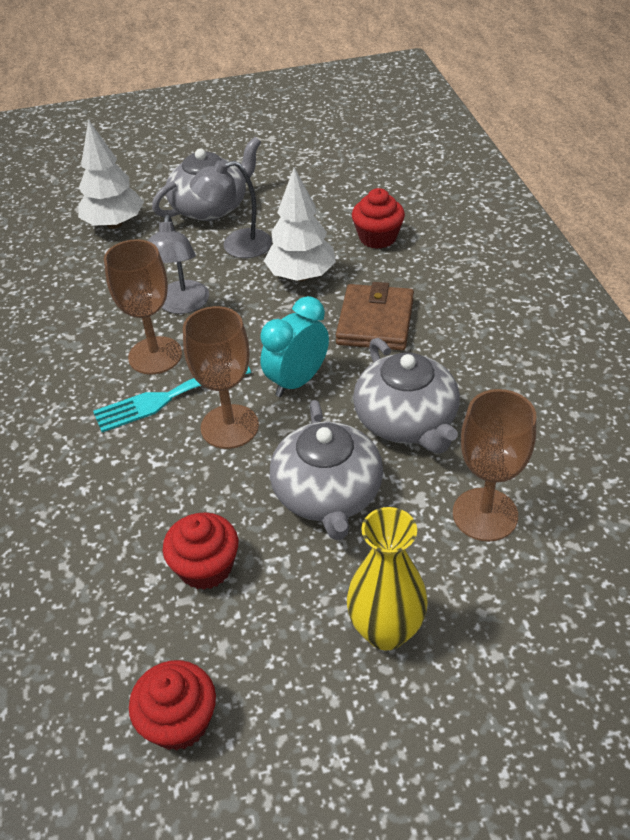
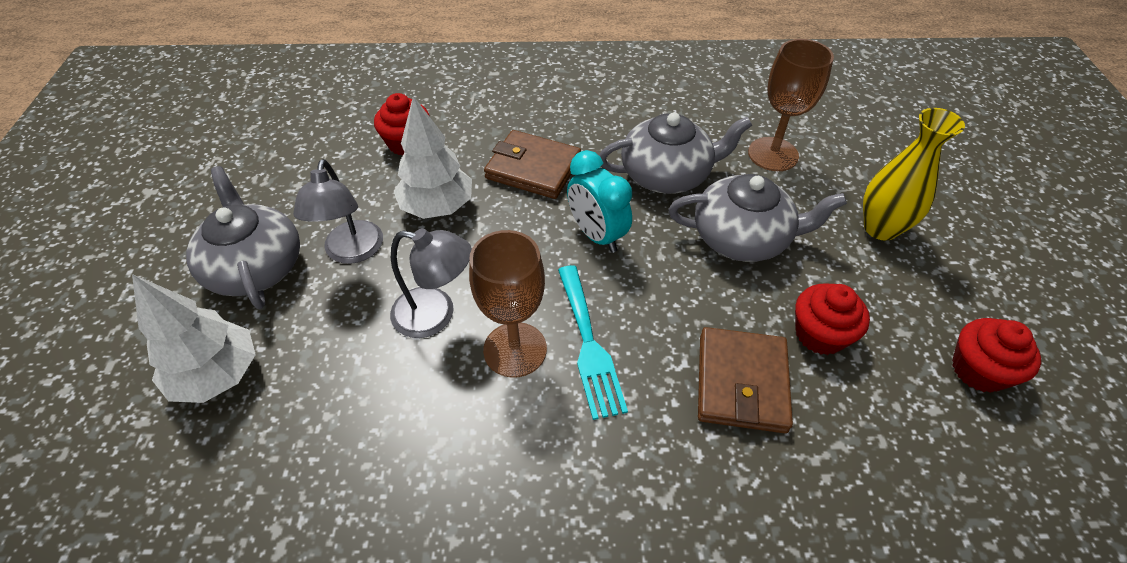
camera: 80 degrees left, 5 degrees up
(139, 506) = (741, 383): none -> brown wallet
(229, 426) = (645, 295): brown goblet -> none

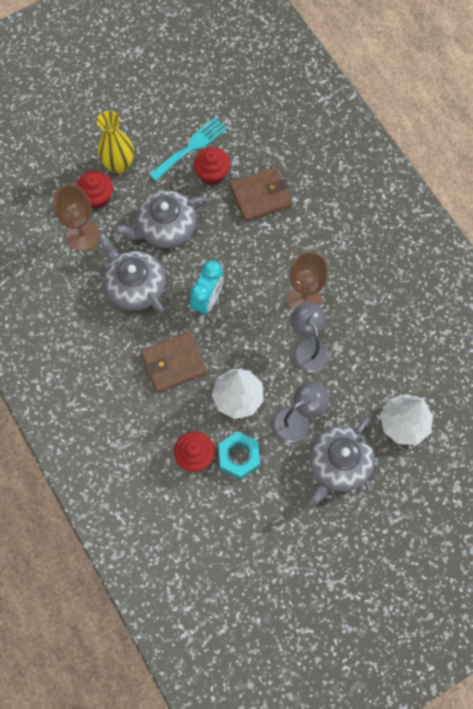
camera: 120 degrees left, 20 degrees up
(367, 177) = (239, 456): none -> turquoise nut
(533, 168) = (174, 363): brown wallet -> brown wallet turned 75 degrees clockwise
(589, 345) = (281, 268): turquoise fork -> turquoise fork (191, 147)
(742, 237) = (166, 227): grey teapot -> grey teapot turned 90 degrees counterclockwise
(978, 370) = (194, 107): red cupcake -> red cupcake (97, 197)

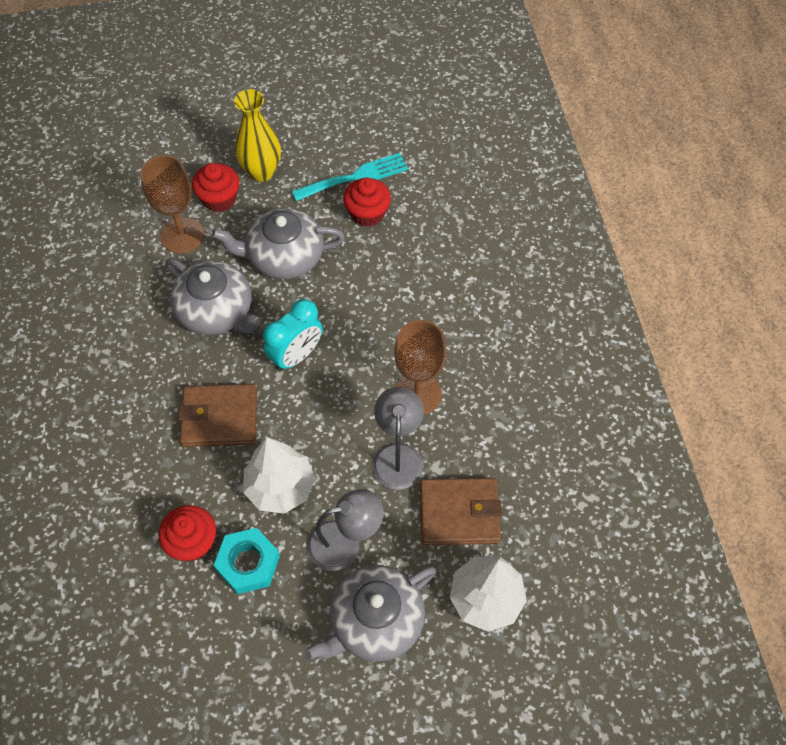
camera: 20 degrees right, 10 degrees down
(135, 286) = (216, 311): grey teapot -> grey teapot turned 150 degrees clockwise
(260, 196) = (415, 256): brown wallet -> brown wallet (459, 513)

